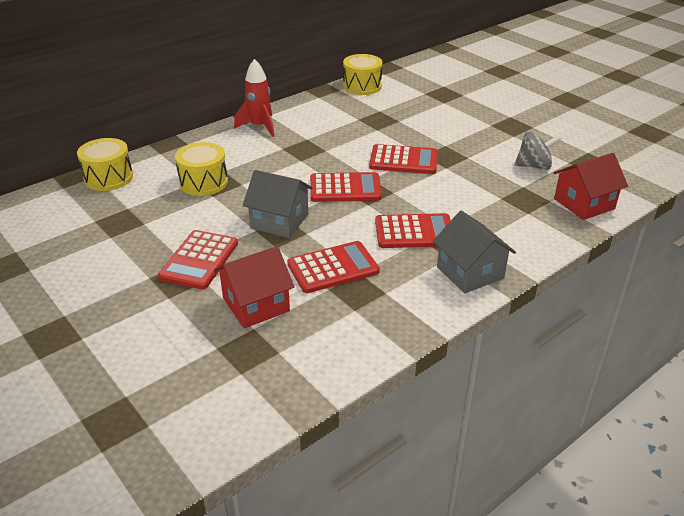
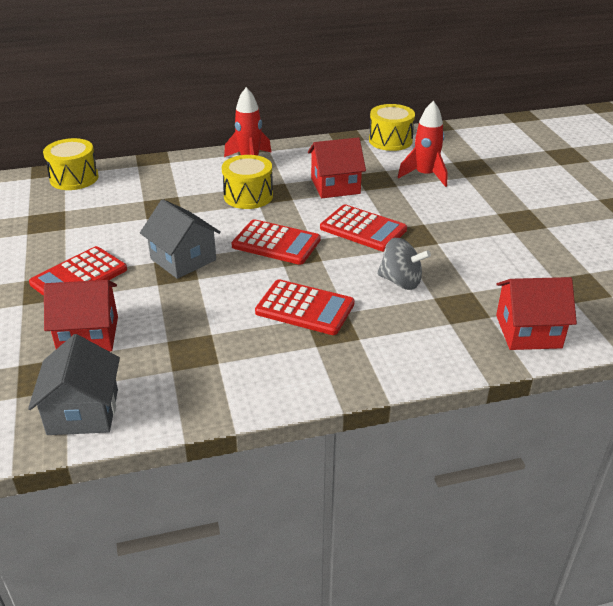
camera: 25 degrees right, 0 degrees up
(203, 182) = (149, 203): yellow drum -> yellow drum (248, 196)
(333, 268) = (190, 321): red calculator -> none
(351, 132) = (335, 186): none -> red house
(413, 108) = (425, 175): none -> red rocket
(470, 272) = (324, 369): grey house -> grey house (83, 412)
(534, 166) = (506, 272): grey spinning top -> grey spinning top (401, 281)

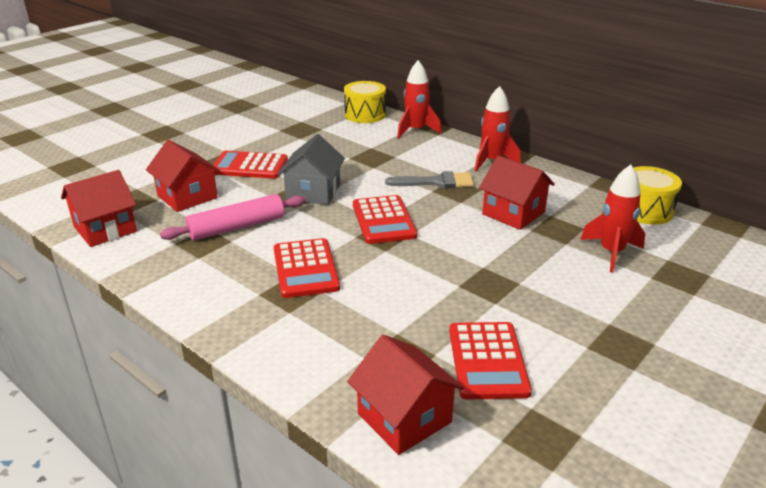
camera: 55 degrees right, 5 degrees down
(83, 412) = (105, 229): grey house -> red house
(147, 168) = (415, 130): none -> red rocket
(190, 322) = (237, 227): none -> pink rolling pin
(248, 196) = (436, 182): yellow drum -> grey brush
(363, 229) = (462, 253): red calculator -> red calculator (487, 360)
(401, 281) = (401, 304): grey spinning top -> none

